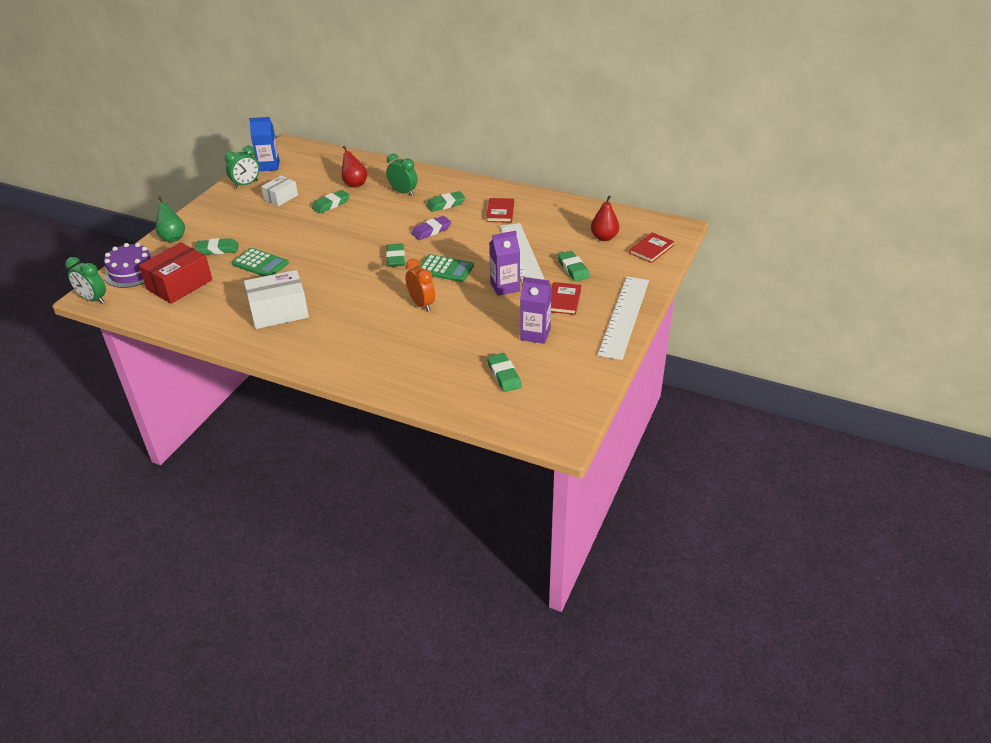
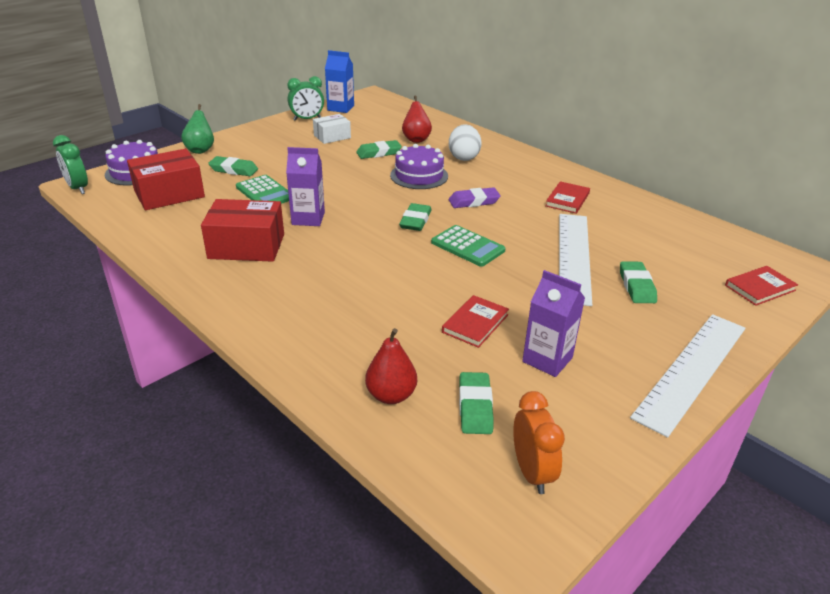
camera: 20 degrees right, 5 degrees down
(279, 311) = (246, 246): white box -> red box
(376, 218) = (419, 175): none -> purple cake
(403, 192) = (463, 157): green clock -> white egg
(421, 304) = (415, 280): orange clock -> orange clock (532, 472)
(445, 204) = (505, 178): green eraser -> none
(505, 287) = (533, 286): purple carton -> purple carton (308, 218)
(564, 300) = (608, 323): red book -> red book (475, 323)
(604, 237) = (694, 257): red pear -> red pear (391, 395)

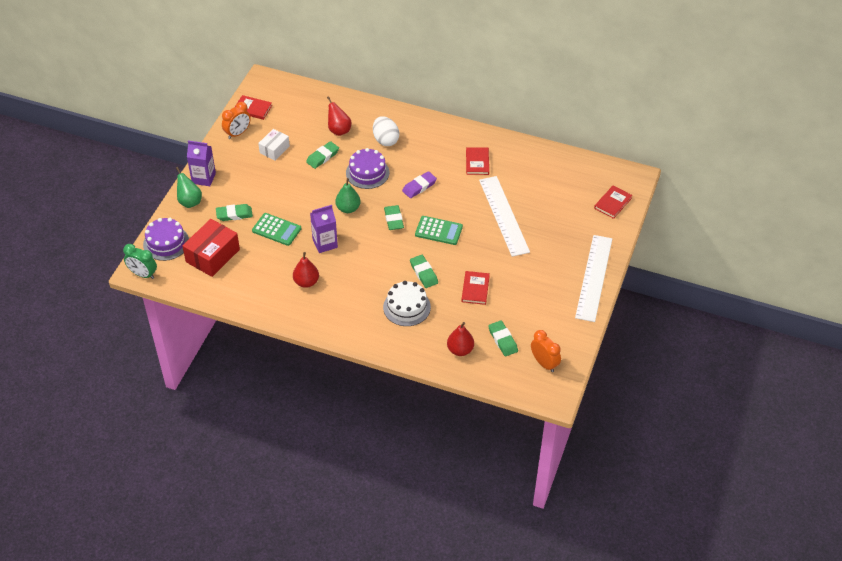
camera: 25 degrees left, 15 degrees up
(246, 246) = (306, 282): red box -> red pear
(307, 119) = (238, 133): green clock -> orange clock
(340, 108) = (252, 109): blue carton -> red book
(353, 312) = (406, 307): none -> white cake
(367, 197) = (348, 208): none -> green pear
(547, 359) = (523, 298): purple carton -> purple carton (204, 178)
(636, 286) = (547, 227): green eraser -> green eraser (423, 273)

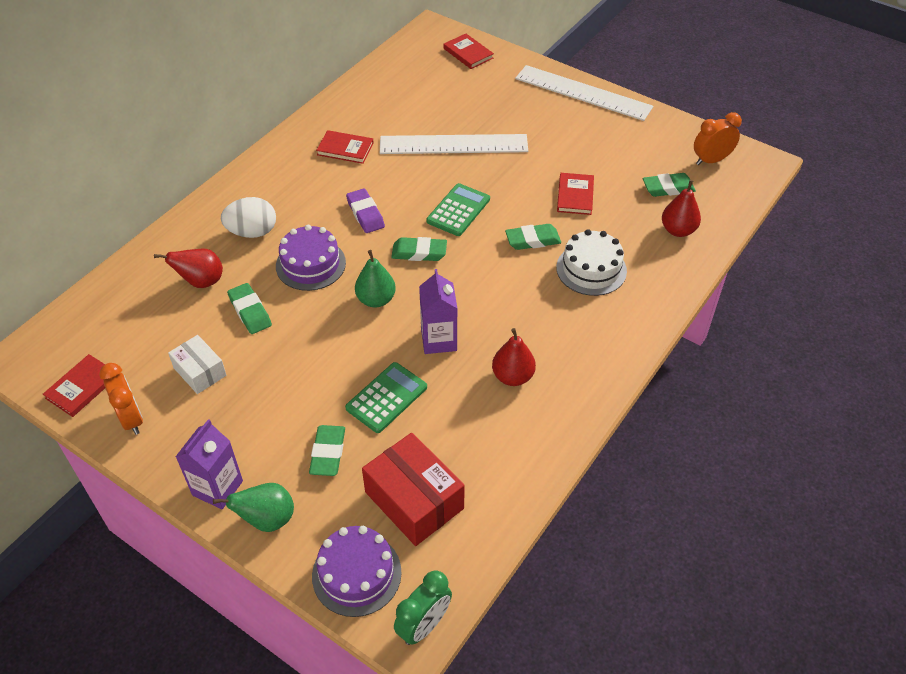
camera: 75 degrees left, 0 degrees up
(475, 289) = (575, 196): red book -> red book turned 75 degrees clockwise

